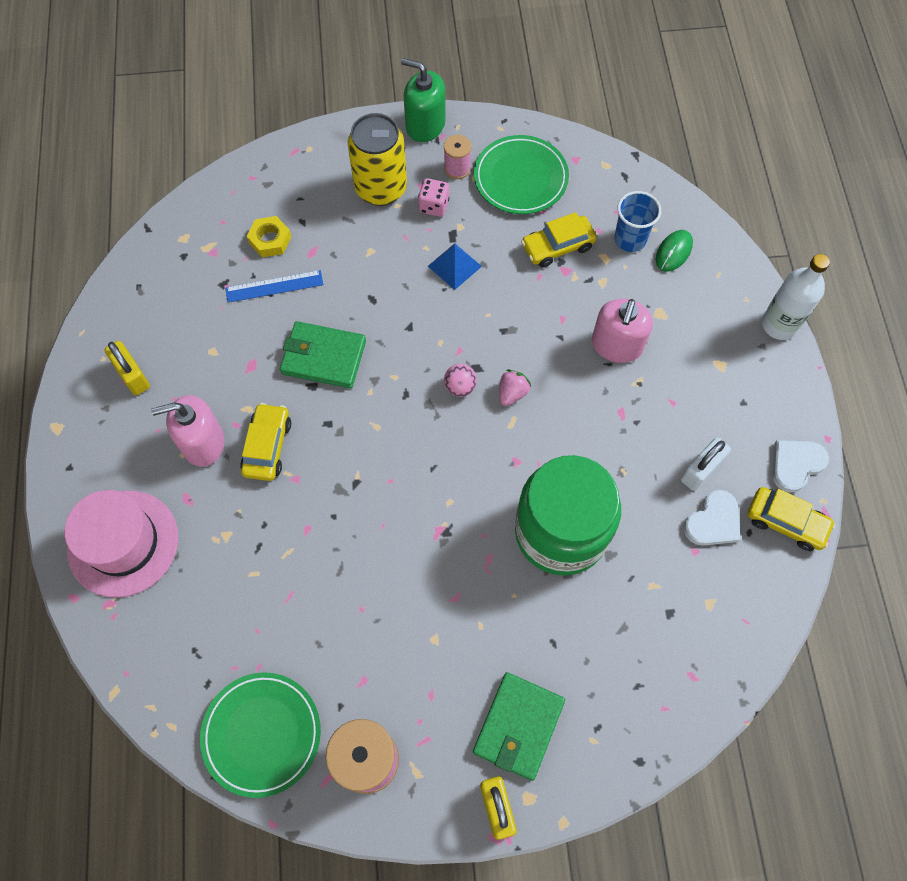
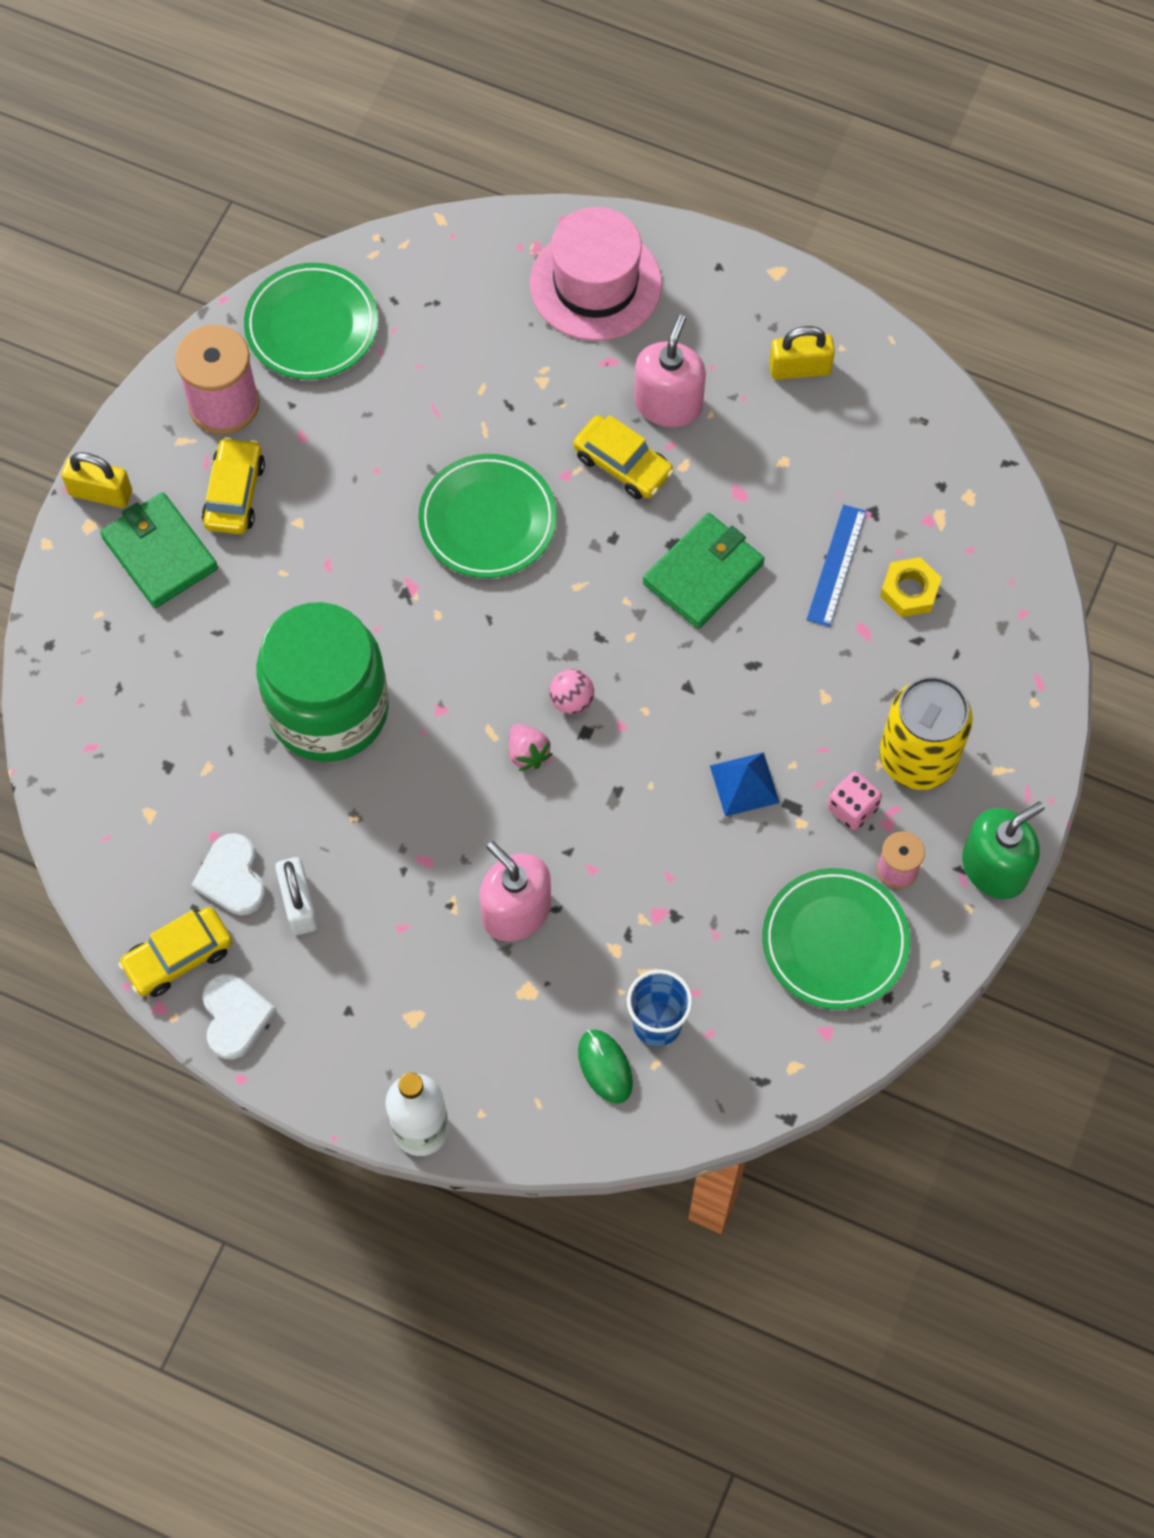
camera: 120 degrees right, 0 degrees up
(359, 510) = (488, 520): none -> green plate
(557, 246) = (699, 925): yellow car -> yellow car (234, 494)

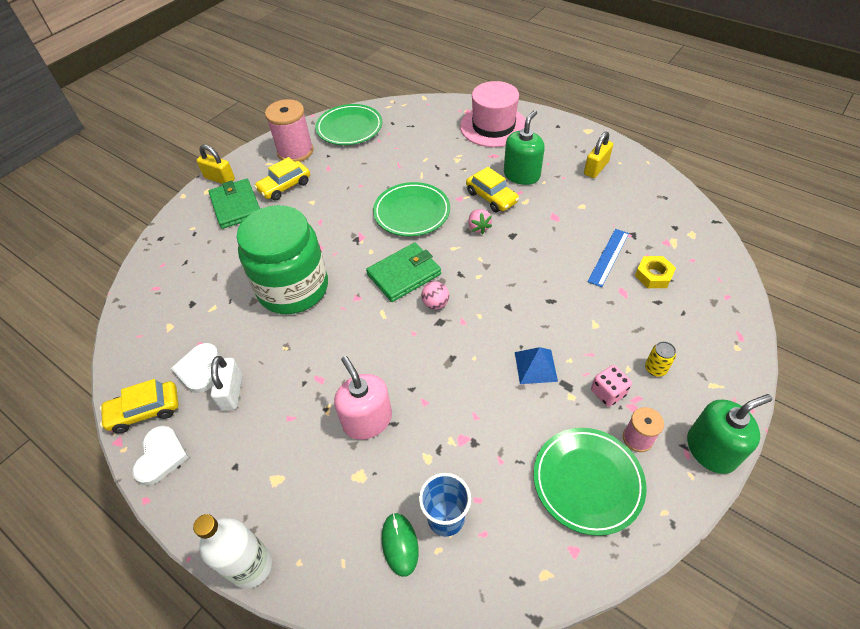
camera: 15 degrees right, 15 degrees down
(234, 494) = (285, 186): yellow car -> yellow car turned 150 degrees counterclockwise
(527, 753) = (401, 328): pink strawberry -> pink strawberry (478, 227)
(668, 404) = (521, 175): pink soap dispenser -> green soap dispenser
(703, 574) = (527, 251): green wallet -> green wallet (404, 274)
(799, 368) = (596, 168): yellow padlock -> yellow padlock turned 60 degrees counterclockwise
(917, 758) = (655, 369): yellow can -> yellow can, size x0.42

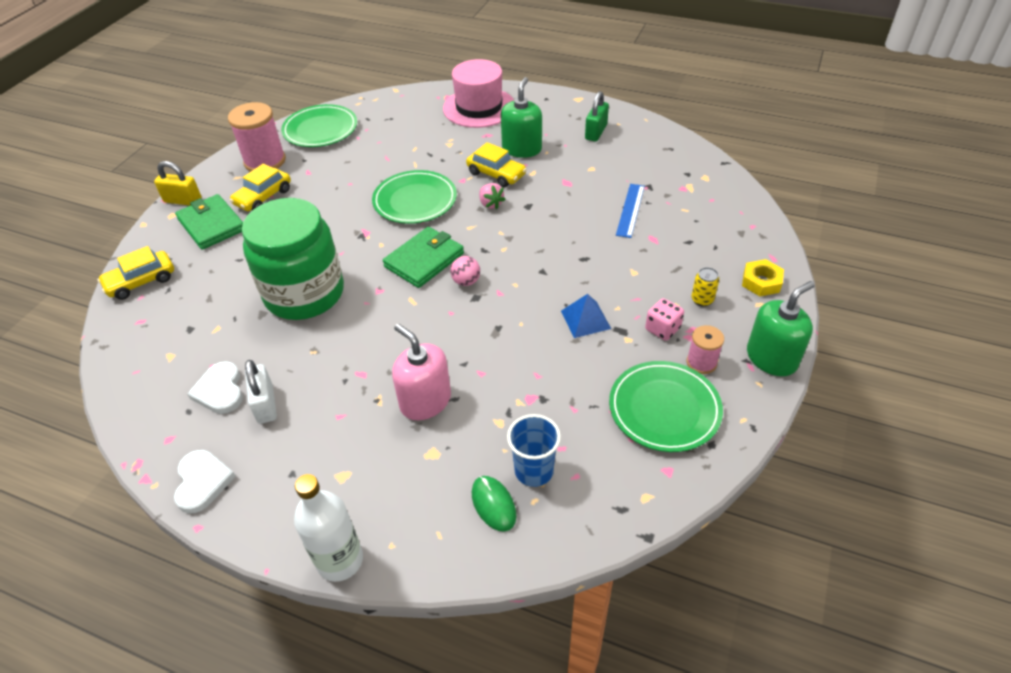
camera: 15 degrees left, 5 degrees down
(145, 411) = (168, 443): yellow car -> yellow car (141, 281)
(596, 168) = (596, 132): yellow padlock -> green padlock
(653, 275) = (678, 219): yellow nut -> yellow nut (761, 282)

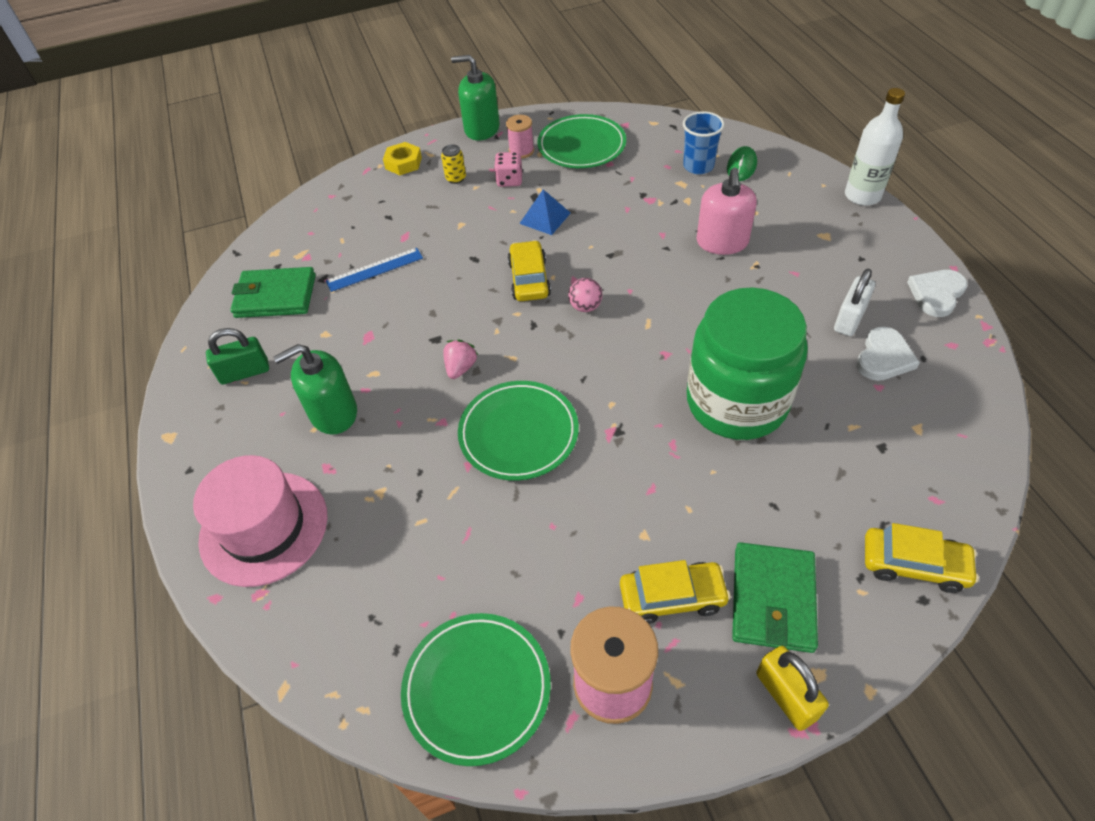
camera: 130 degrees left, 5 degrees up
(424, 260) = (593, 354): green wallet -> green wallet (275, 296)
(496, 174) = (404, 400): yellow car -> yellow car (529, 279)

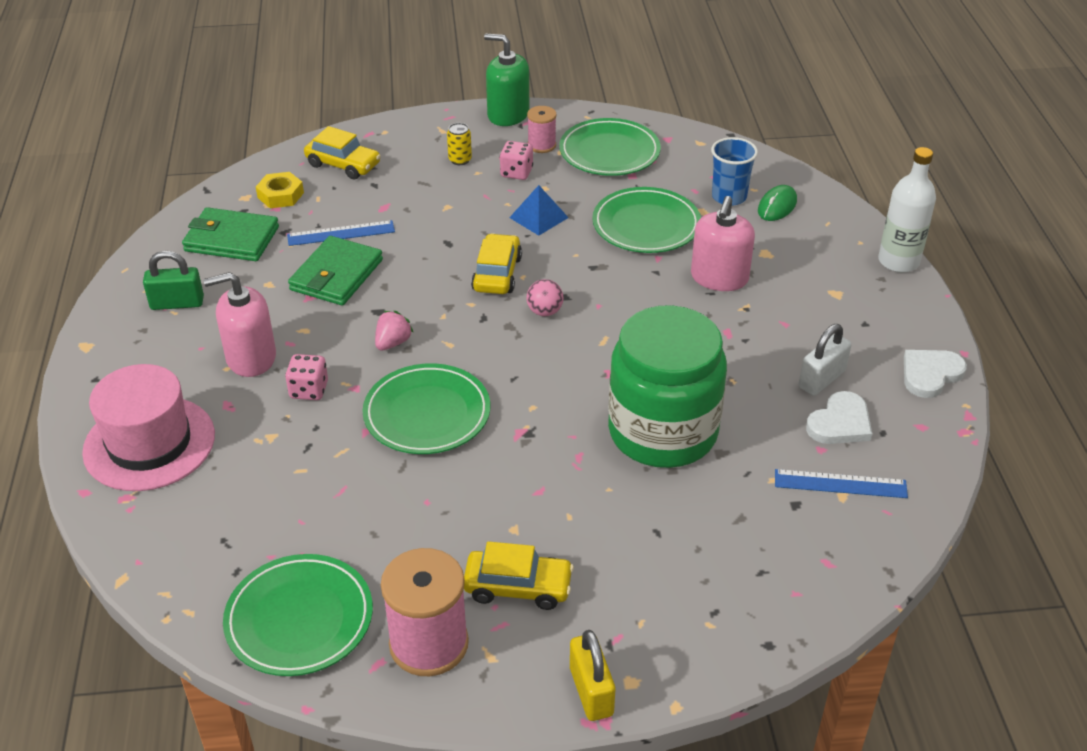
camera: 10 degrees right, 10 degrees down
(333, 413) = (251, 358): green soap dispenser -> pink soap dispenser
(400, 434) = (309, 390): none -> pink dice
(403, 163) = (410, 134): yellow nut -> yellow nut (280, 195)
(640, 206) = (646, 225): none -> green plate
(773, 599) = (617, 610): green wallet -> green wallet (336, 275)
(911, 417) = (840, 484): none -> blue ruler
(914, 564) = (774, 613): yellow car -> yellow car (343, 164)

